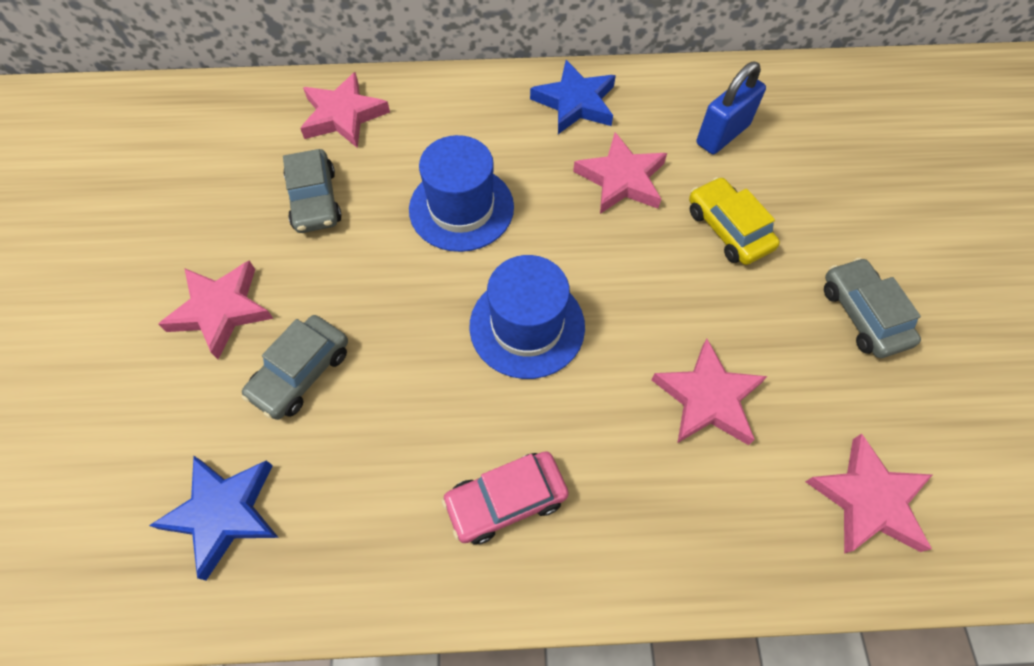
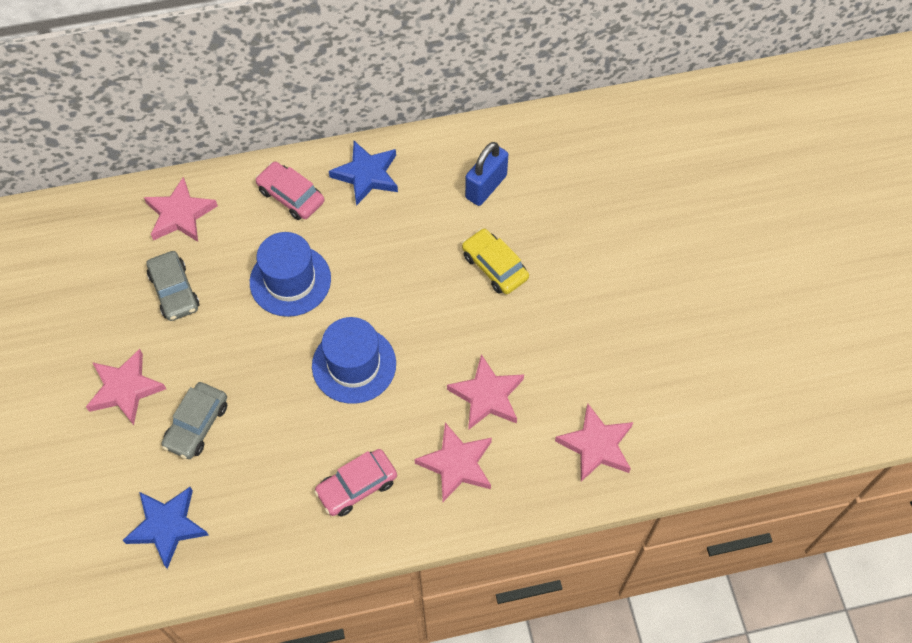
camera: 10 degrees left, 0 degrees up
(480, 113) = (291, 196): none -> pink car
(621, 179) = (410, 237): pink star -> pink star (456, 464)
(862, 315) = (593, 318): grey car -> none

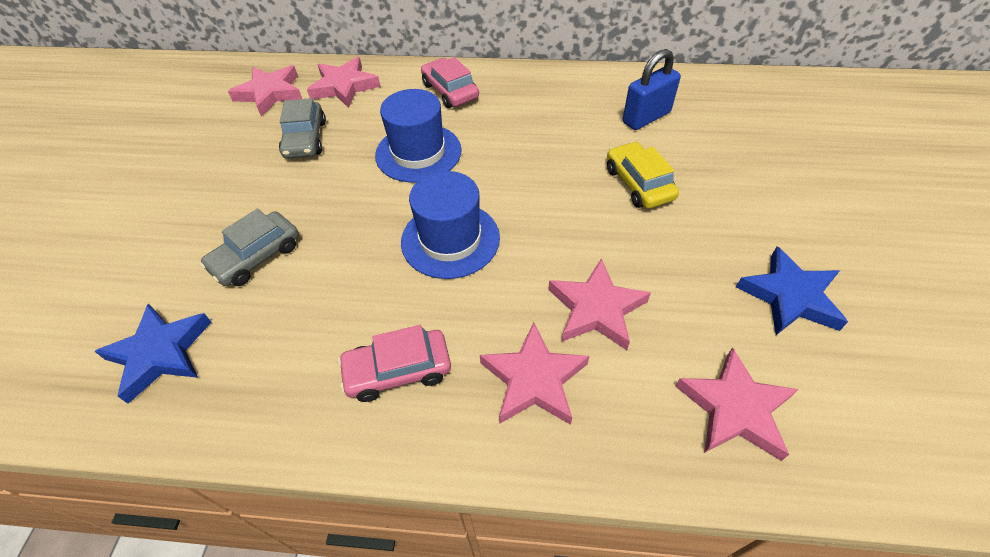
camera: 20 degrees right, 10 degrees down
(125, 389) = (209, 207): pink star -> pink star (270, 93)
(366, 175) = (528, 89): blue star -> blue star (790, 296)

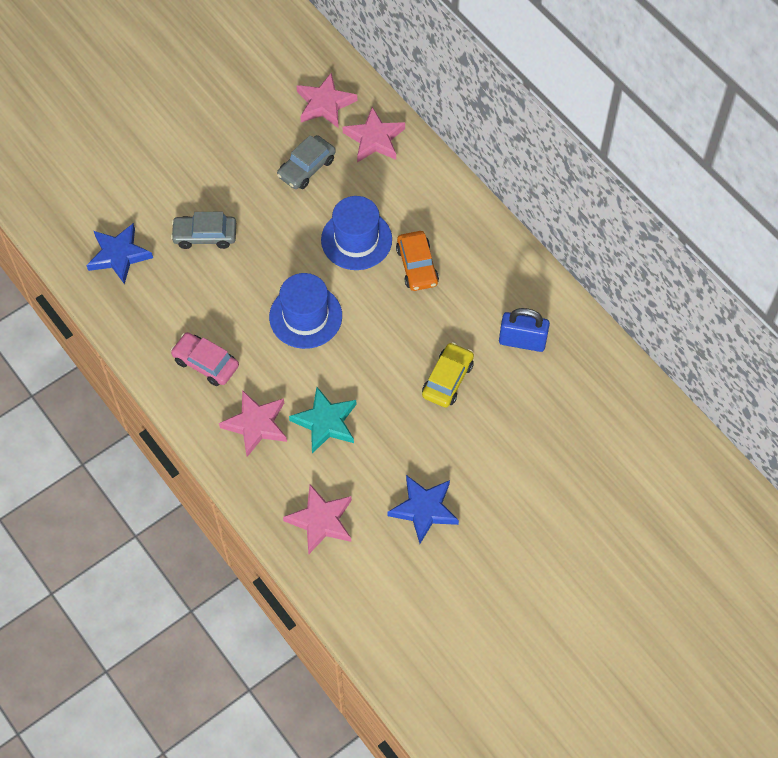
camera: 45 degrees right, 10 degrees up
(450, 91) = (433, 205): pink car -> none
(495, 133) = (417, 266): none -> orange car
(596, 309) = (325, 422): pink star -> turquoise star

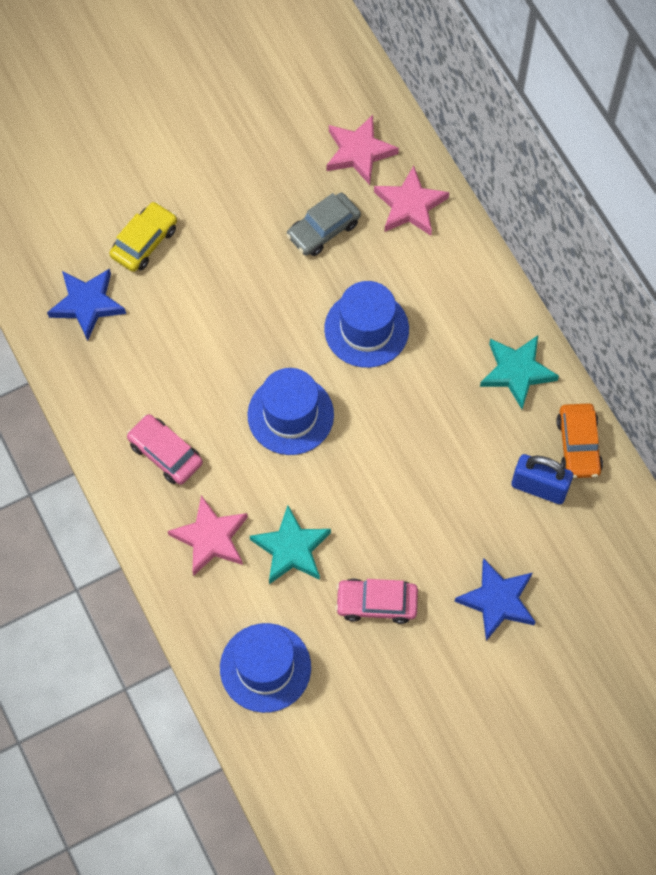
camera: 10 degrees right, 5 degrees up
(205, 236) = (190, 296): grey car -> none
(321, 521) = (265, 667): pink star -> blue hat
(405, 454) = (376, 603): none -> pink car
(417, 266) = (432, 373): orange car -> orange car (578, 445)
(424, 509) = (387, 674): blue star -> blue star (497, 601)
(447, 379) = (442, 520): yellow car -> yellow car (144, 242)
(486, 254) = (517, 372): none -> turquoise star

